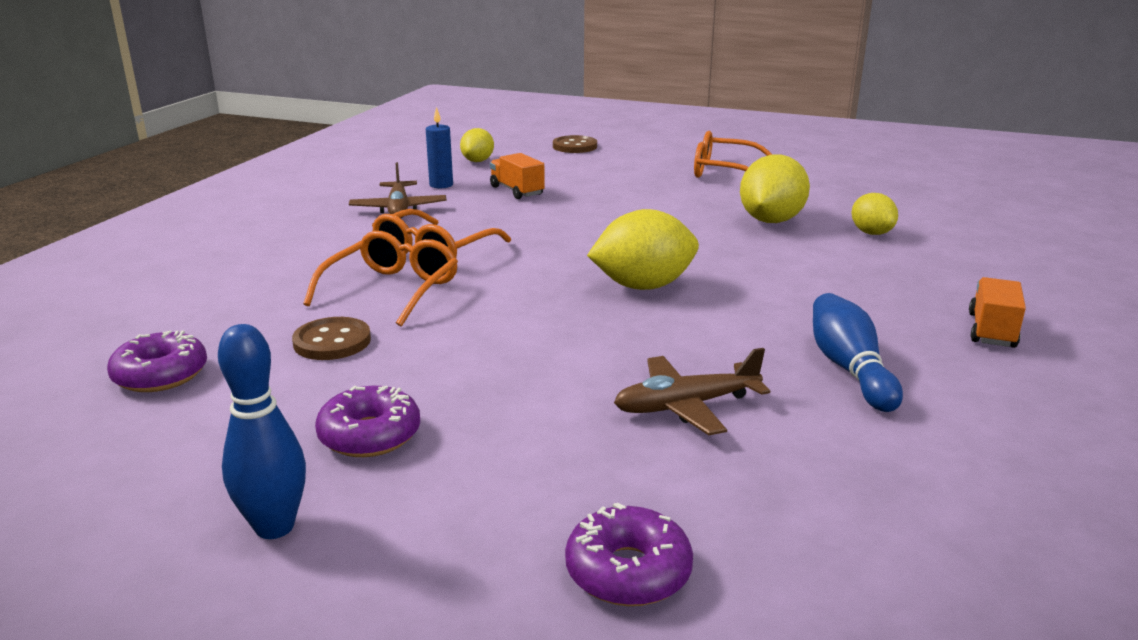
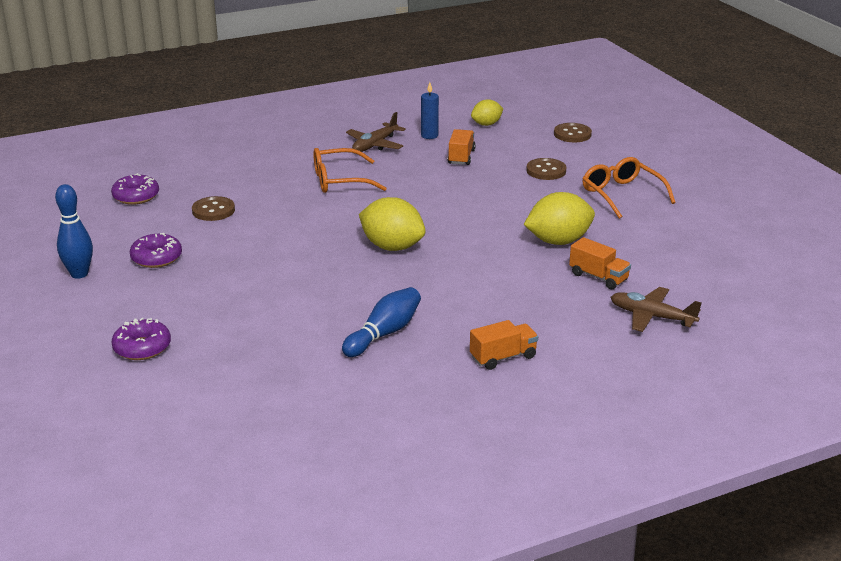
camera: 45 degrees right, 5 degrees up
(392, 290) = (281, 195): orange glasses -> none
(621, 176) = (546, 171): none -> brown button
(686, 406) = (281, 309): brown plane -> brown plane (651, 316)
(871, 233) = (598, 277): yellow lemon -> orange truck

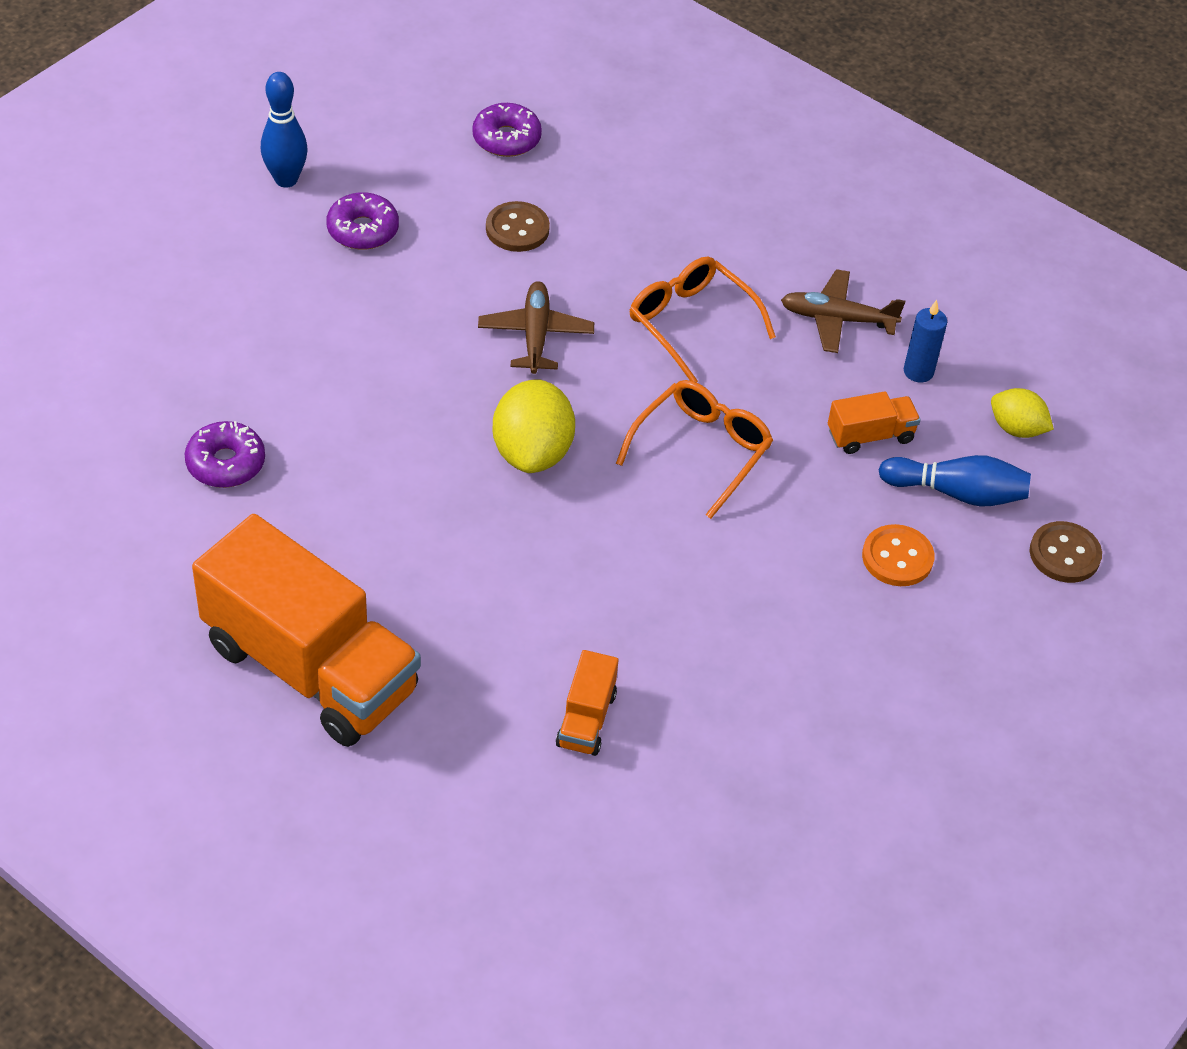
camera: 60 degrees right, 20 degrees up
(142, 347) = (158, 309): purple donut -> purple donut (226, 463)
(384, 333) = (304, 523): blue bowling pin -> blue bowling pin (957, 493)
(503, 357) = (310, 668): orange truck -> orange truck, size x2.37
(546, 171) = (897, 557): brown button -> orange button
(558, 241) = (667, 640): yellow lemon -> none
(622, 195) = (879, 682): orange glasses -> orange glasses (701, 451)
(651, 316) = (506, 814): brown plane -> brown plane (535, 335)

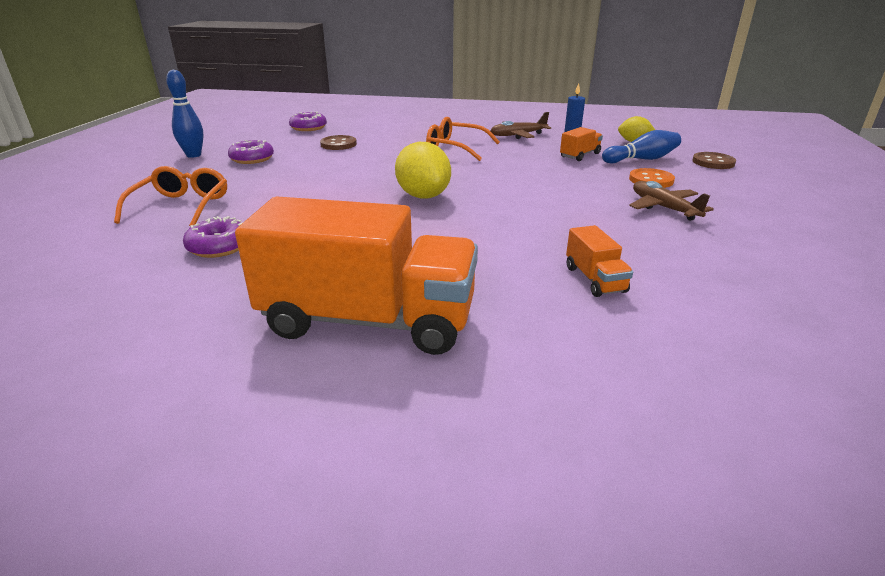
camera: 25 degrees left, 20 degrees down
(535, 335) = (381, 165): brown plane -> brown plane (663, 208)
(701, 451) = (511, 175): orange glasses -> orange glasses (181, 206)

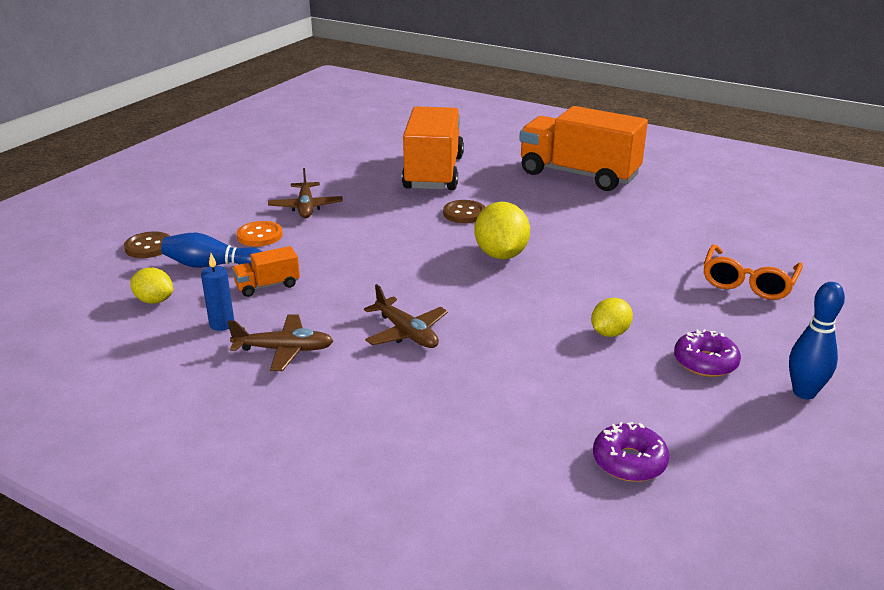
camera: 160 degrees left, 0 degrees up
(219, 247) = (686, 232): purple donut -> none
(317, 163) = (609, 333): none -> yellow lemon
(338, 144) = (576, 380): brown button -> brown button (464, 213)
(455, 148) = (406, 333): orange glasses -> brown plane
(594, 279) = (434, 173): orange truck -> orange truck, size x2.37

